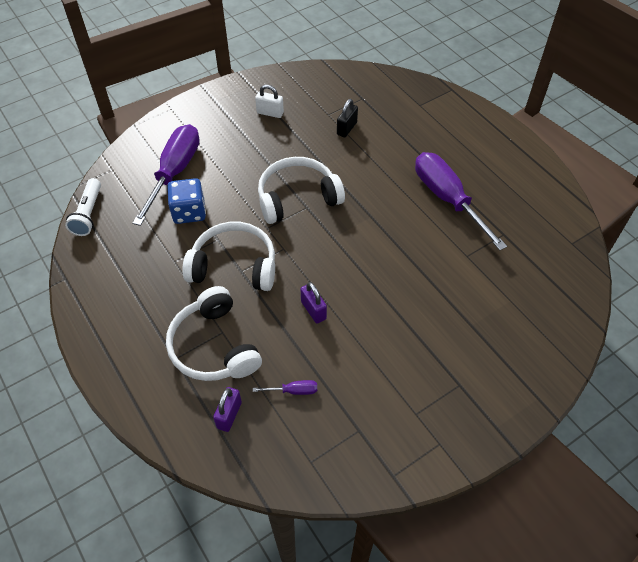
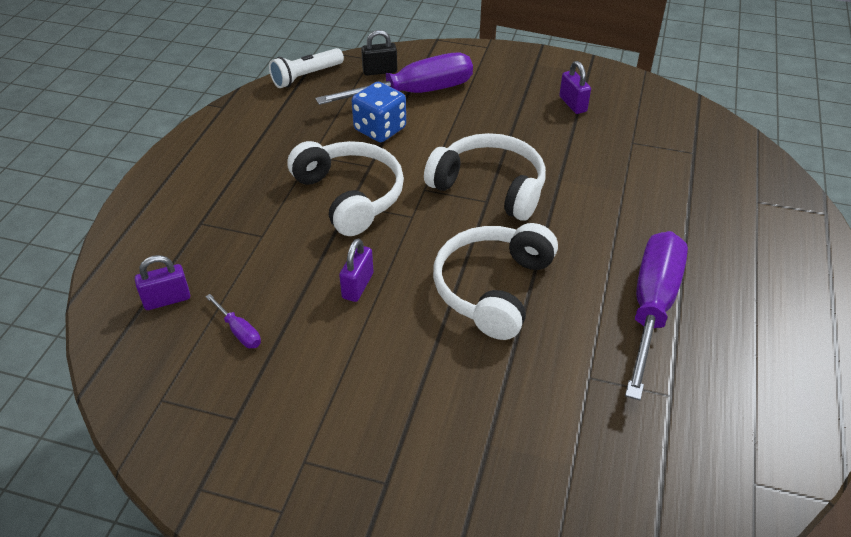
camera: 50 degrees right, 10 degrees down
(214, 346) = (239, 240): white headphones -> white headphones (492, 288)
(270, 113) = (573, 104): white padlock -> purple padlock
(346, 128) = (633, 166): black padlock -> black padlock (380, 71)

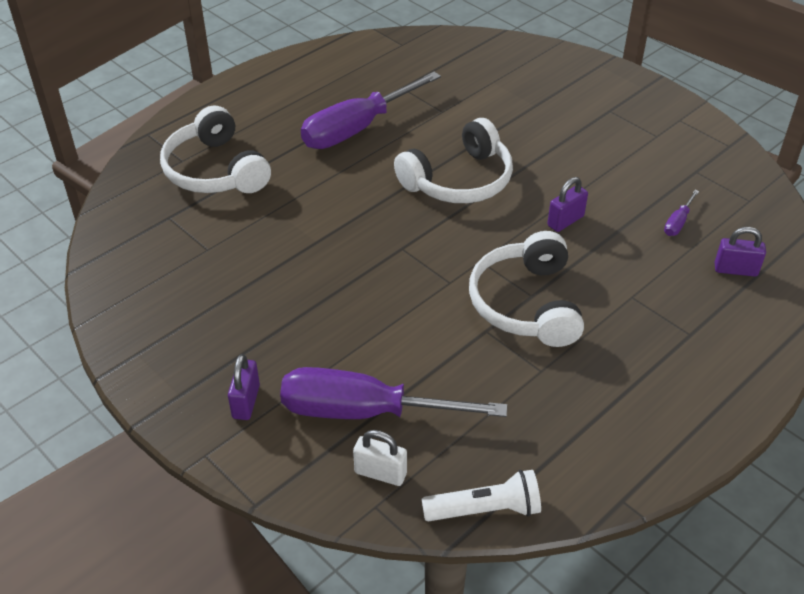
camera: 150 degrees left, 0 degrees up
(239, 332) = (678, 223): purple screwdriver -> purple screwdriver turned 135 degrees counterclockwise
(380, 71) = (380, 473): black padlock -> white padlock
(380, 129) = (444, 373): blue dice -> none
(490, 187) = (386, 259): white headphones -> white headphones (215, 170)
(573, 104) = (209, 316): purple padlock -> purple padlock (246, 402)

